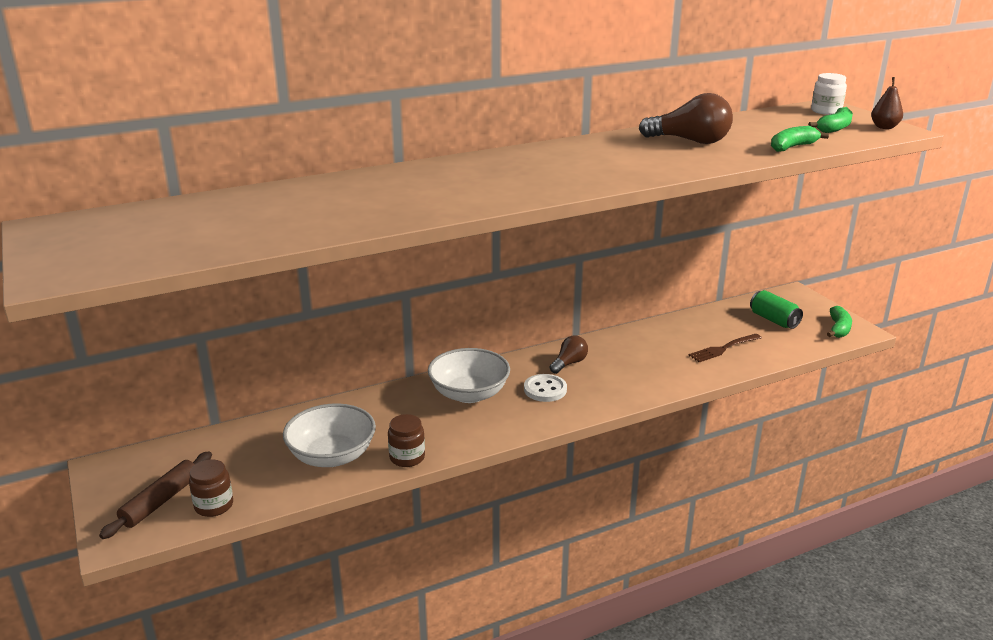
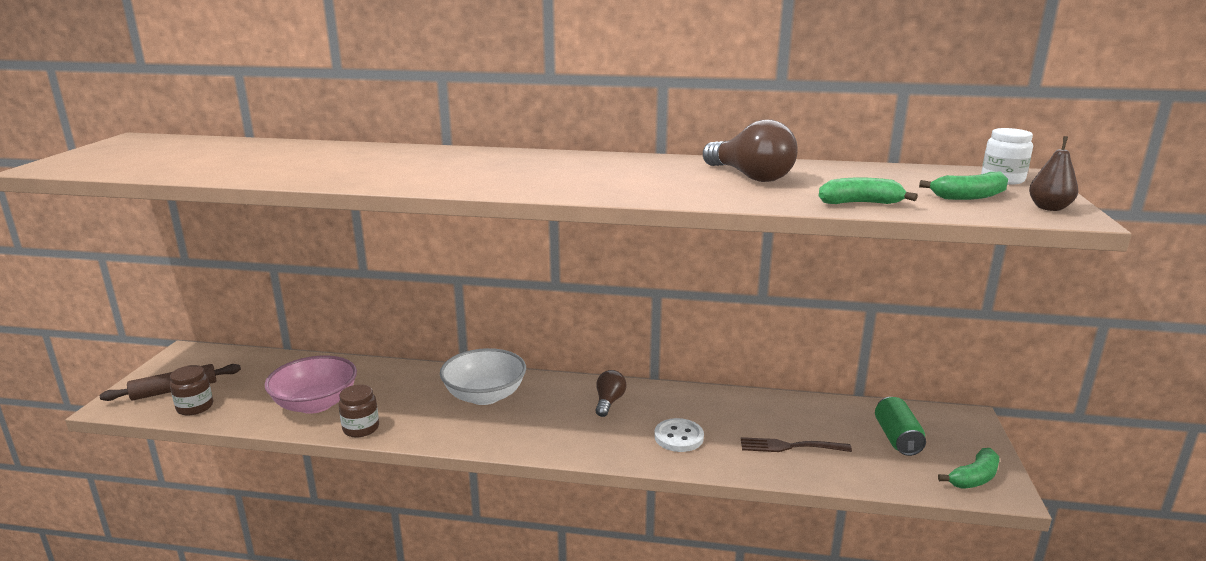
camera: 35 degrees right, 5 degrees down
(332, 456) = (315, 404): white bowl -> pink bowl
(545, 389) = (552, 417): white button -> white button (678, 437)
(569, 363) = (609, 402): brown light bulb -> brown light bulb turned 60 degrees counterclockwise

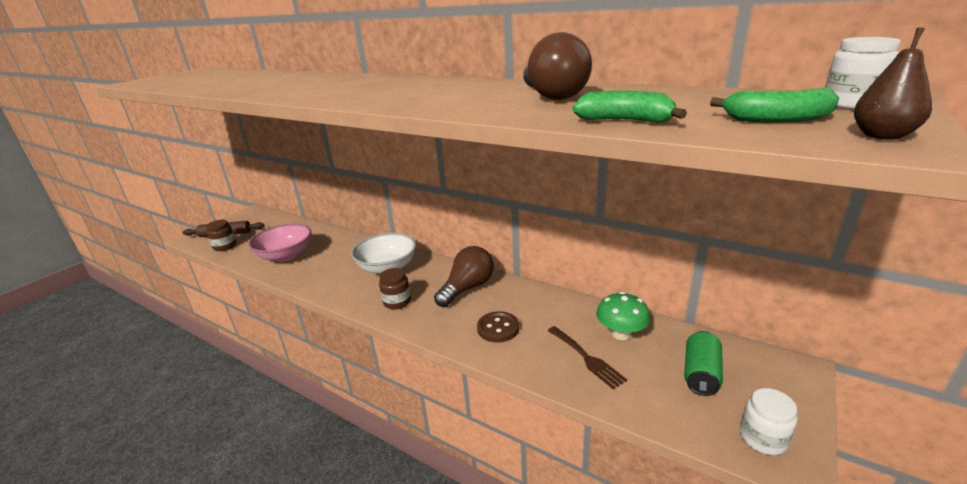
camera: 25 degrees right, 5 degrees up
(361, 428) = (295, 277): brown jar -> brown jar (397, 302)
(609, 402) = (467, 288): brown light bulb -> brown light bulb, size x1.66
(678, 437) = (498, 328): white button -> brown button
(789, 446) = (586, 358): brown fork -> brown fork turned 150 degrees counterclockwise
(805, 418) = (621, 334): none -> green mushroom
(974, 478) = (762, 438): green banana -> white jar

